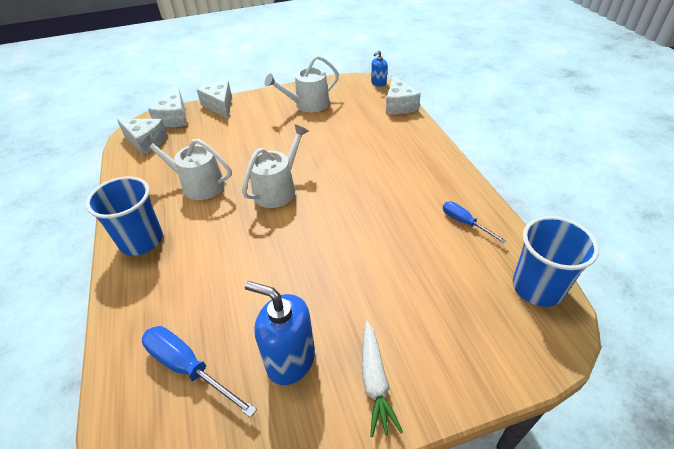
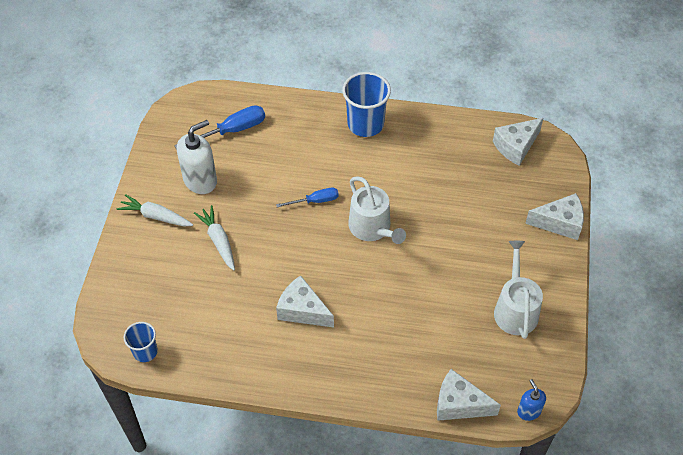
camera: 115 degrees right, 10 degrees up
(174, 118) = (553, 177): white cheese -> white cheese (302, 310)
(198, 185) = (416, 173): white watering can -> none
(290, 360) = (200, 180): blue soap dispenser -> white soap dispenser
(366, 294) = (218, 241): none -> white carrot
(464, 222) = (237, 347): blue screwdriver -> blue screwdriver (315, 201)
(537, 287) = (145, 352): blue cup -> blue cup, size x0.58

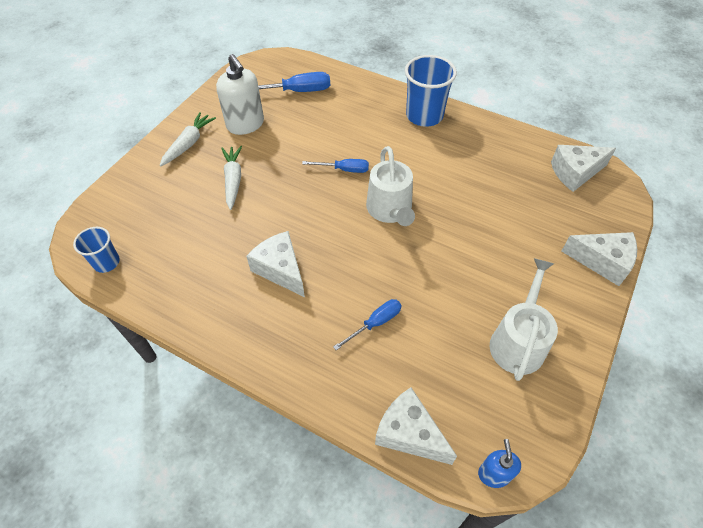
camera: 20 degrees right, 0 degrees up
(156, 216) = (189, 144): white carrot -> white carrot turned 75 degrees clockwise
(200, 180) = (245, 124): white soap dispenser -> white soap dispenser turned 75 degrees clockwise
(400, 330) = (375, 323): none -> blue screwdriver

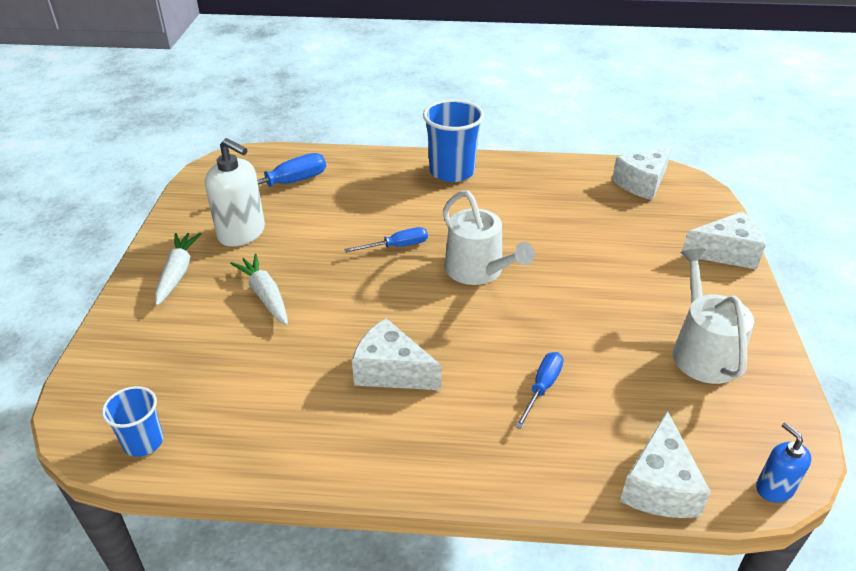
camera: 25 degrees left, 15 degrees down
(409, 433) = (659, 485): white cheese -> white cheese turned 90 degrees counterclockwise

